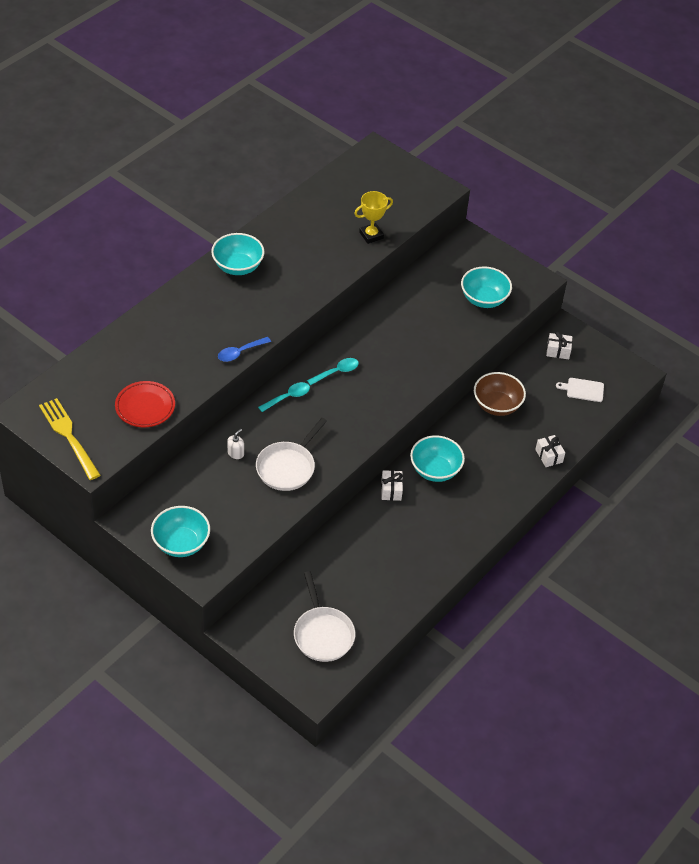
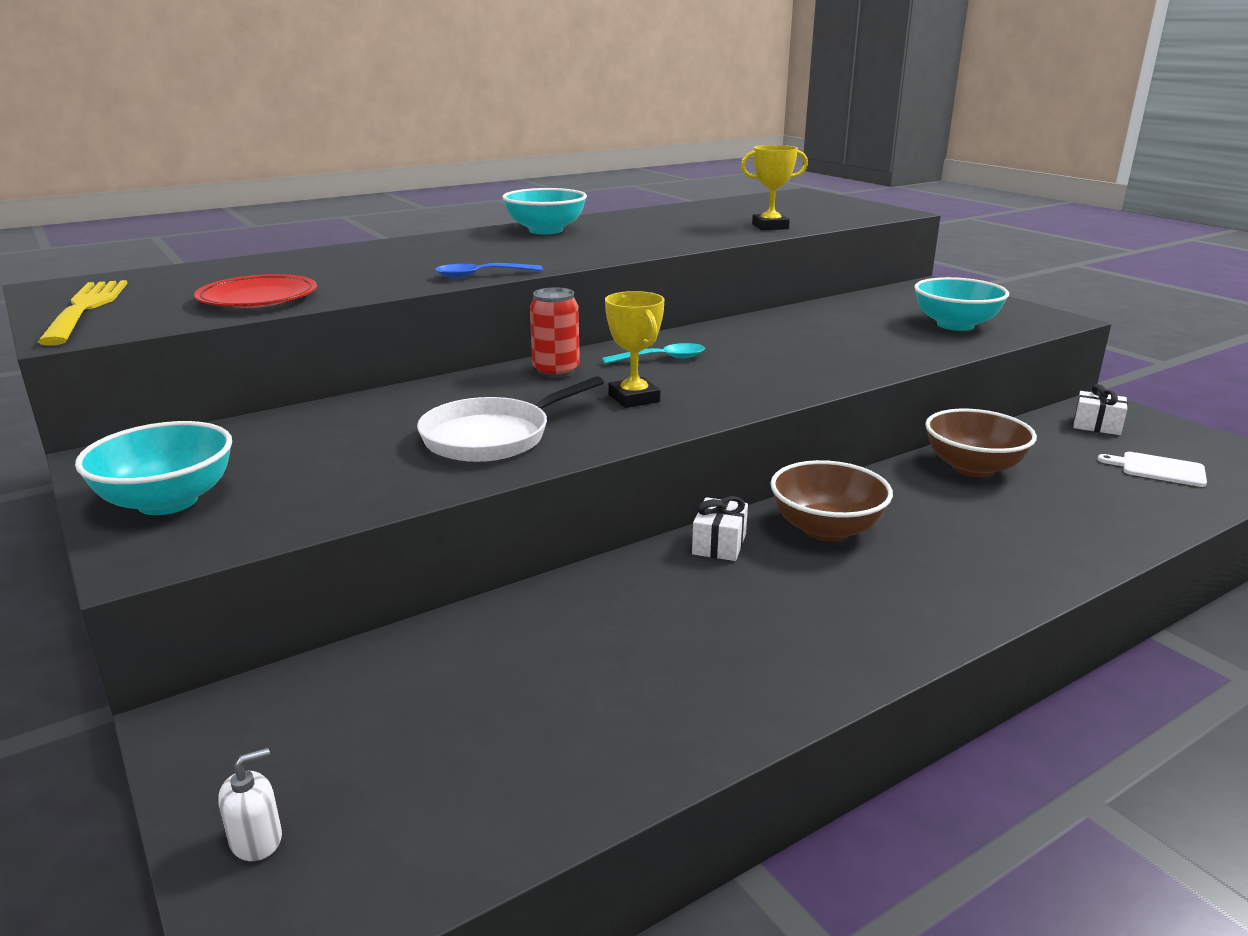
camera: 20 degrees right, 25 degrees down
(235, 453) = (407, 412): white soap dispenser -> white soap dispenser (256, 840)
(288, 397) = (556, 371): turquoise spoon -> red can
(322, 633) = (406, 776): white pan -> none
(338, 418) = (634, 398): none -> yellow trophy
(435, 470) = (826, 529): turquoise bowl -> brown bowl
(549, 456) = (1094, 541): white gift -> none

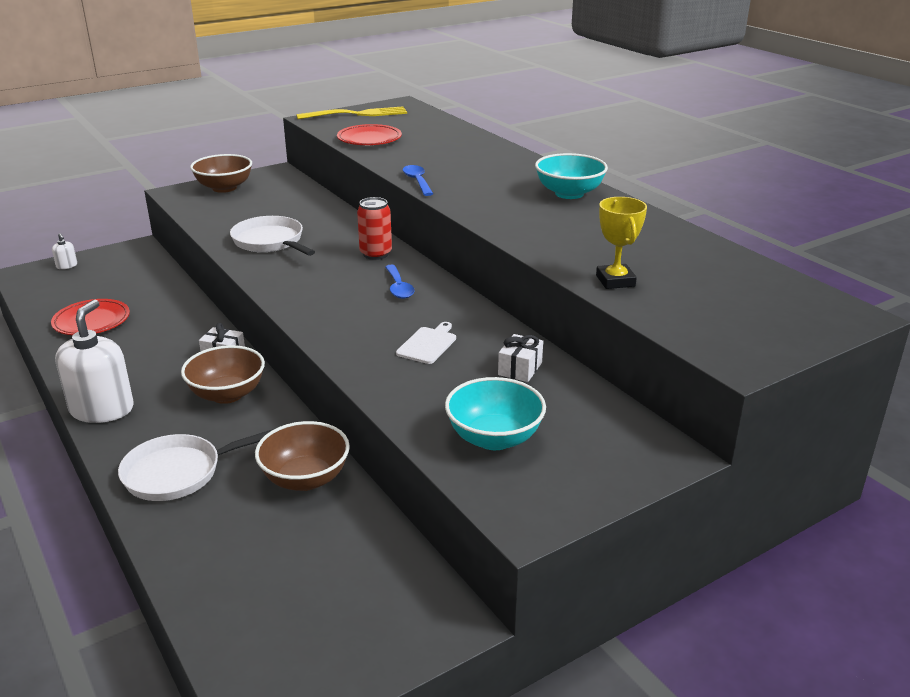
camera: 90 degrees right, 5 degrees up
(168, 501) = (224, 188): turquoise bowl -> brown bowl
(603, 711) = (92, 321): none -> red plate
(634, 398) = (319, 278): yellow trophy -> none
(661, 359) = (398, 287): turquoise spoon -> blue spoon
(912, 630) = (102, 409): none -> white soap dispenser
(1016, 541) = (179, 472): none -> white pan
(1096, 425) = (392, 592): white gift -> white gift (520, 369)
(1158, 469) = (275, 601): white cutting board -> white cutting board (428, 344)

